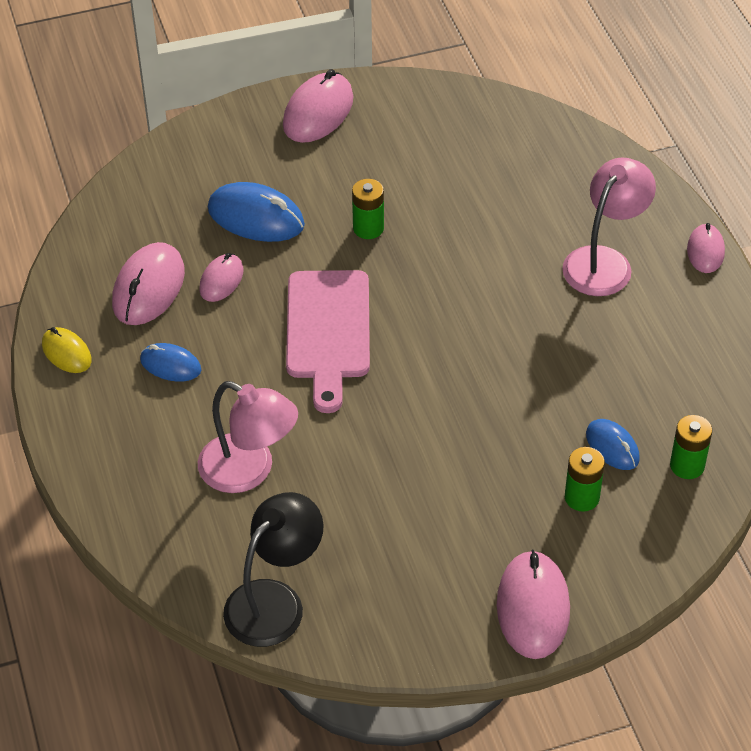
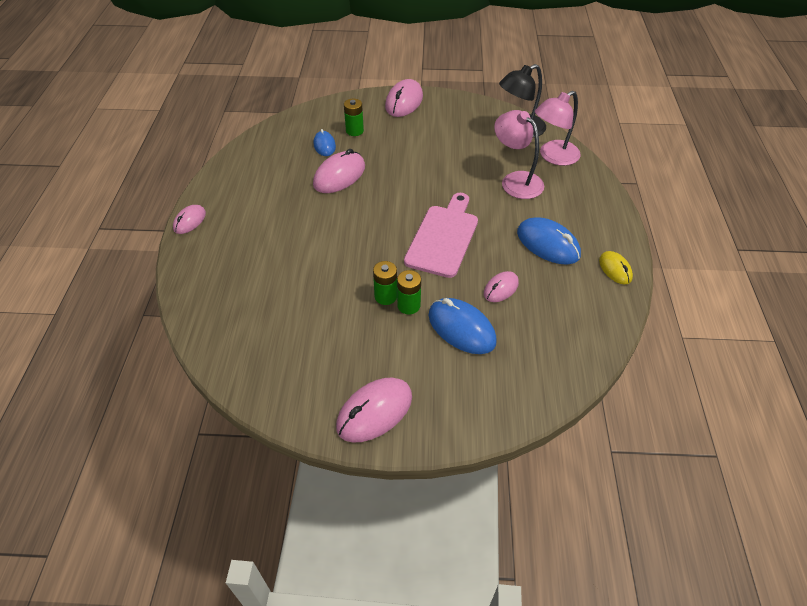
camera: 160 degrees left, 0 degrees up
(148, 288) = (553, 297): pink mouse -> pink mouse (339, 176)
(170, 365) = (548, 244): blue mouse -> blue mouse, size x1.68
(604, 261) = (252, 232): pink lamp -> pink lamp (553, 157)
(687, 465) = (296, 130): green battery -> green battery (408, 305)

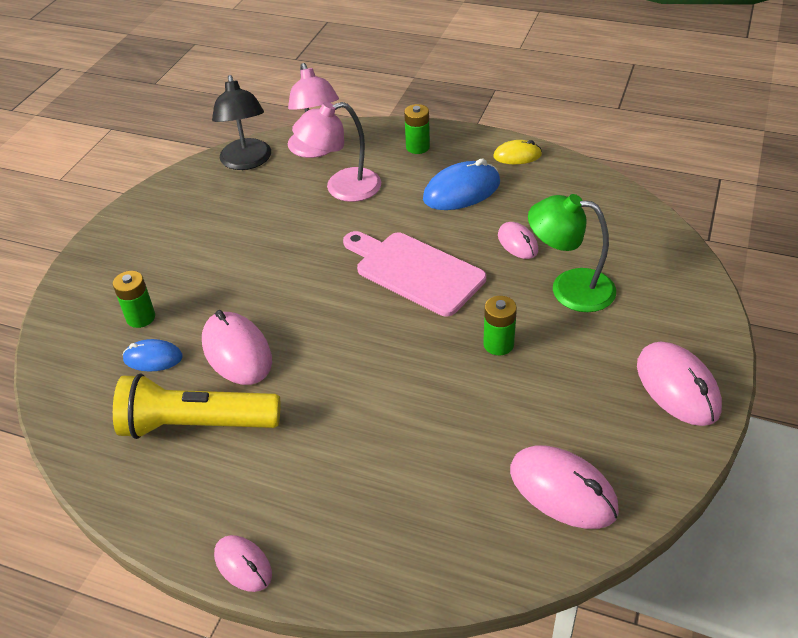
camera: 70 degrees left, 5 degrees down
(280, 176) = (196, 424): none -> yellow flashlight
(404, 102) = (109, 252): pink mouse -> pink mouse (563, 490)
(408, 305) = (520, 326): green battery -> green battery (417, 147)
(461, 328) = (569, 288): blue mouse -> green lamp

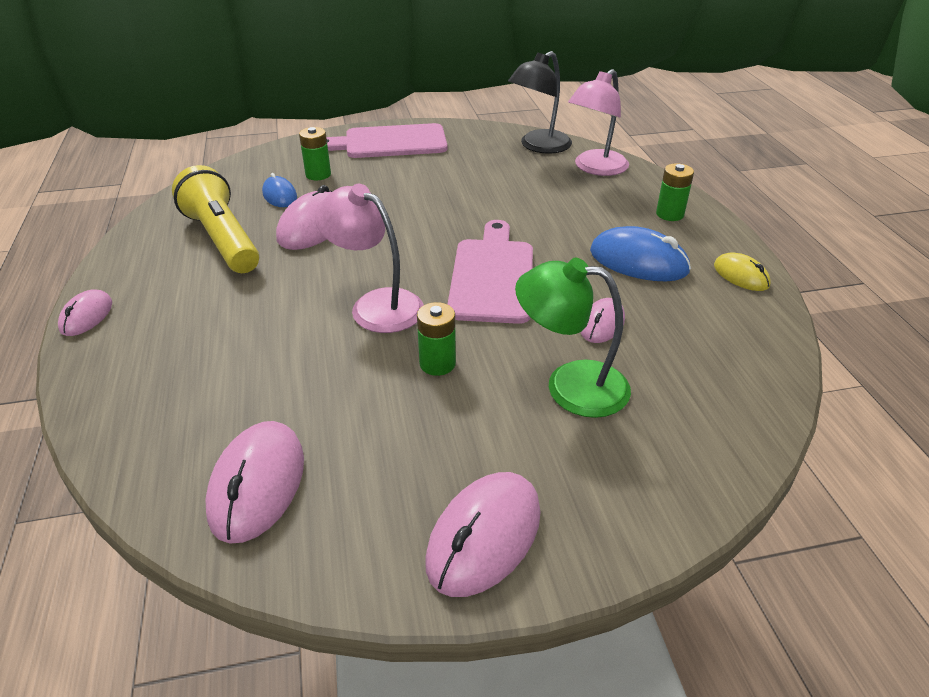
camera: 55 degrees right, 5 degrees down
(132, 247) = (389, 142): none -> pink cutting board
(342, 188) = (560, 198): pink lamp -> pink lamp (376, 305)
(569, 288) = (570, 385): green lamp -> green lamp turned 60 degrees counterclockwise

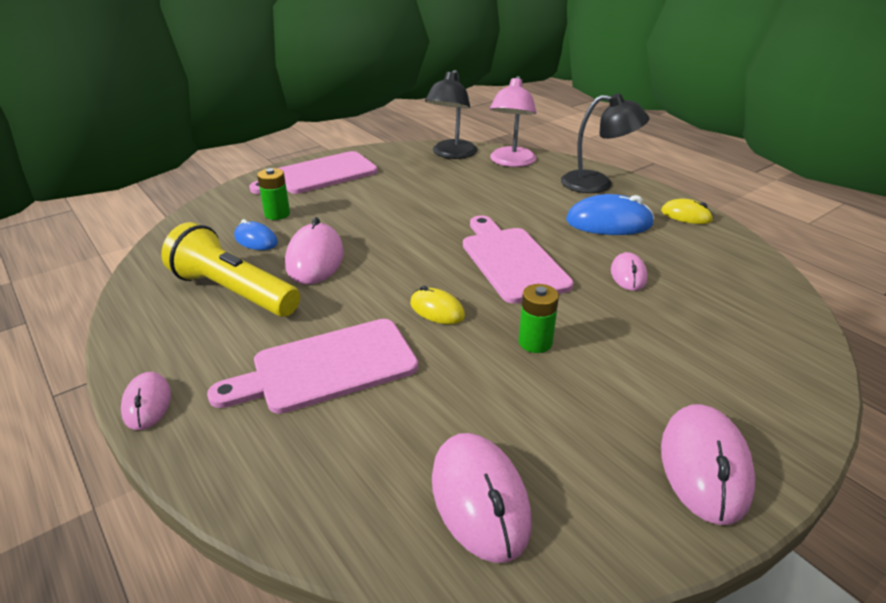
camera: 25 degrees left, 5 degrees down
(237, 329) = (326, 367): none -> pink cutting board
(376, 305) = (437, 310): pink lamp -> yellow mouse
(570, 385) = (651, 327): green lamp -> none
(669, 214) = (597, 184): green battery -> black lamp

